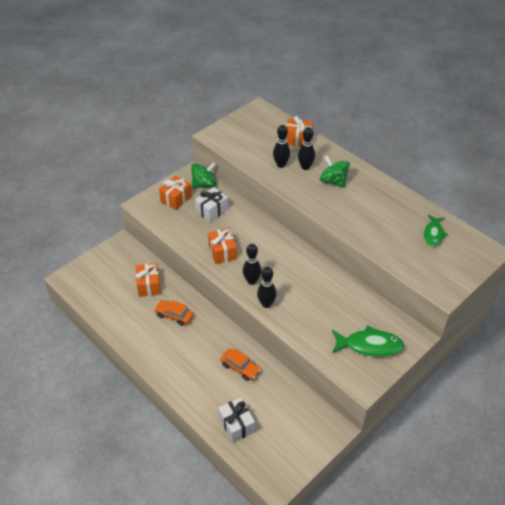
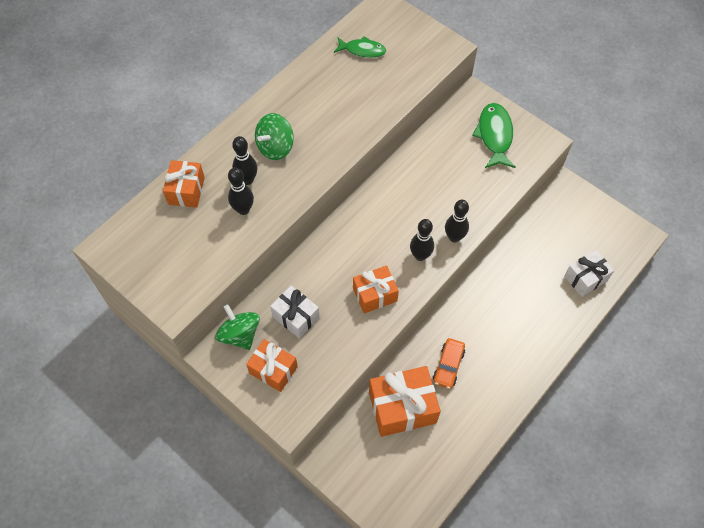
camera: 95 degrees left, 15 degrees up
(149, 285) = (402, 407): orange gift -> orange gift, size x1.59
(240, 367) = (512, 281): orange car -> none

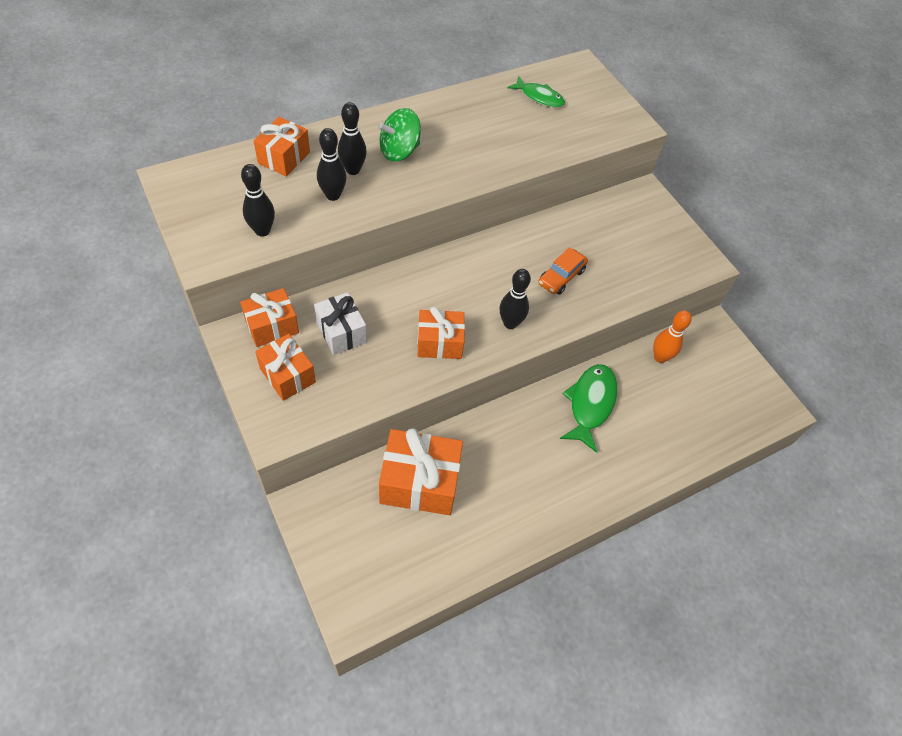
camera: 15 degrees right, 5 degrees down
(240, 334) = (272, 326): green spinning top -> orange gift
(448, 366) = (493, 459): orange car -> orange car (561, 277)
(454, 237) = (558, 319): black bowling pin -> black bowling pin (262, 231)
(494, 135) = (651, 237): green fish -> green fish (590, 404)
(536, 230) = (660, 357): none -> orange bowling pin
(585, 278) = (696, 429): white gift -> none

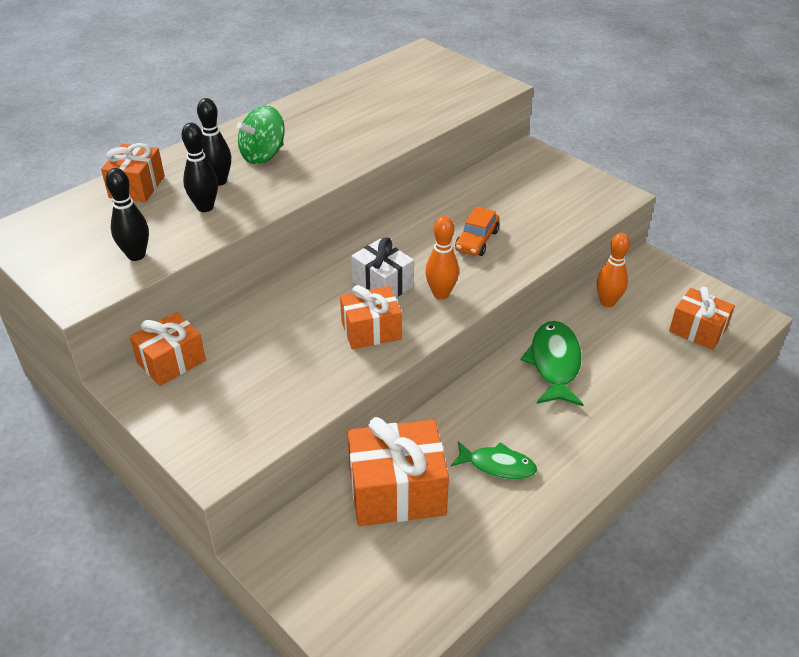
camera: 10 degrees left, 15 degrees down
(287, 375) = (207, 404): orange gift -> orange gift (697, 330)
(341, 332) = (255, 347): white gift -> white gift (383, 284)
(510, 323) = (441, 294): black bowling pin -> orange bowling pin
(539, 97) = (391, 83): green fish -> green fish (497, 465)

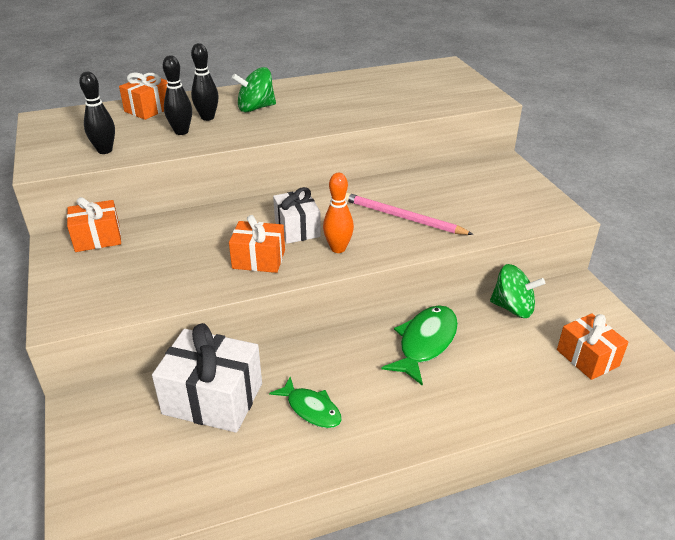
camera: 25 degrees right, 5 degrees down
(397, 491) = (213, 398): orange gift -> white gift
(477, 240) = (402, 217): orange car -> pink pencil
(607, 302) = (513, 308): orange bowling pin -> green spinning top

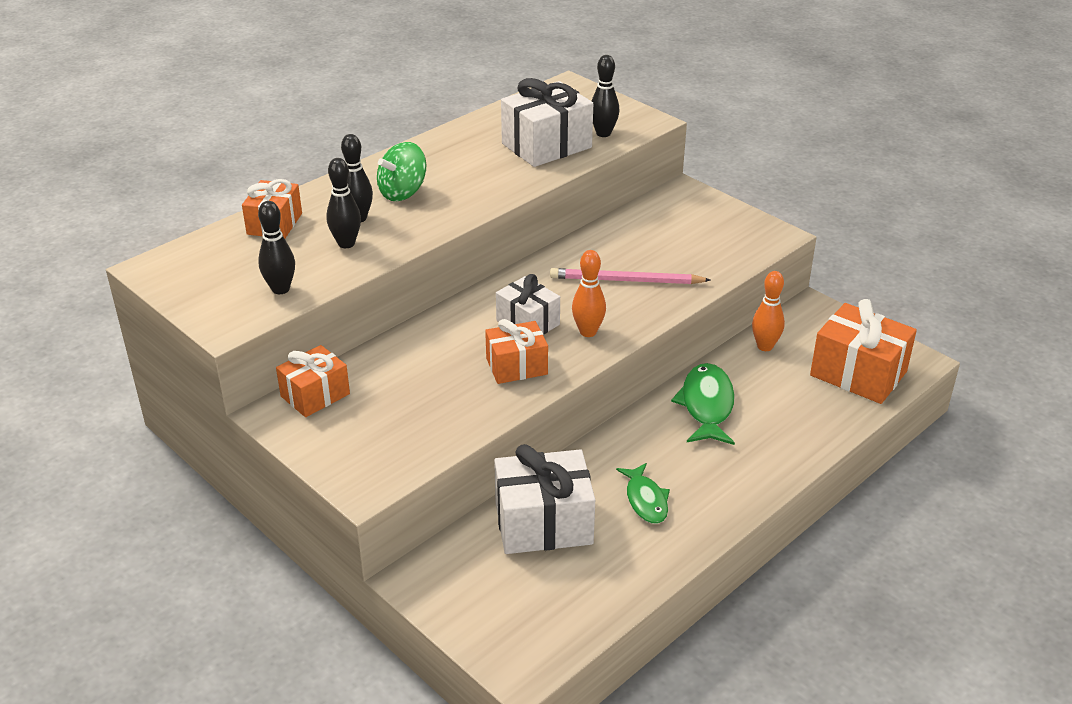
camera: 25 degrees left, 0 degrees up
(311, 409) = (645, 500): green fish -> green fish turned 60 degrees clockwise
(392, 99) = (546, 145): none -> white gift
(445, 99) = (603, 133): none -> black bowling pin
(513, 308) = (765, 346): green spinning top -> orange bowling pin
(587, 358) = (858, 373): orange gift -> orange gift, size x1.59

